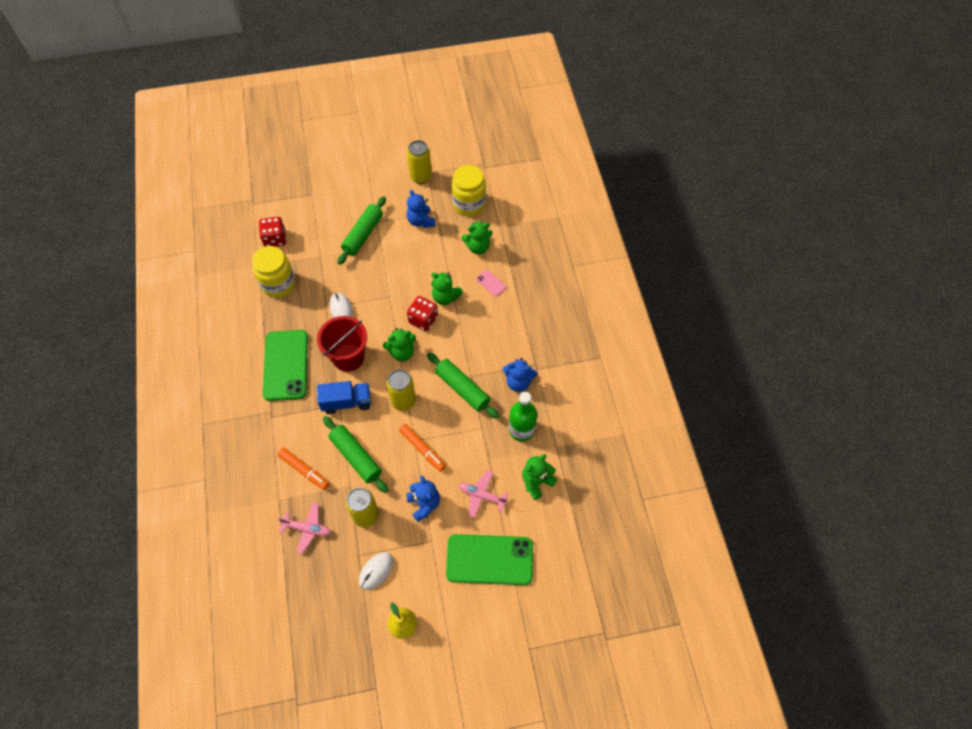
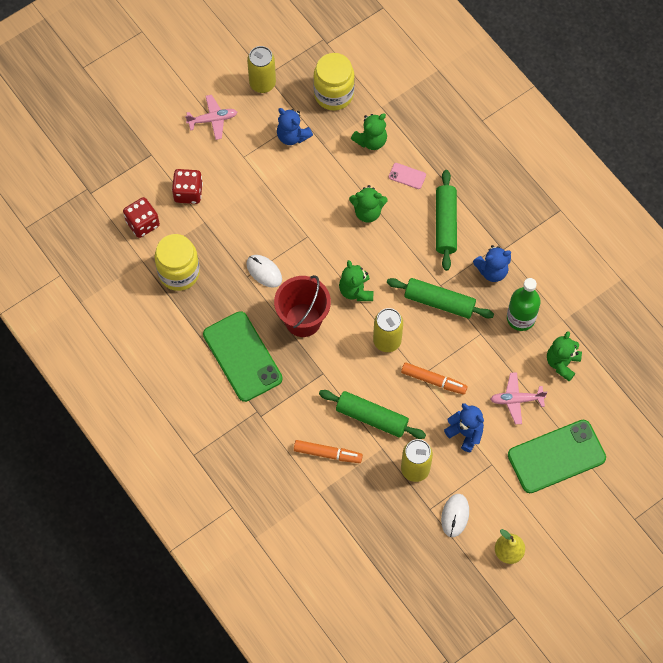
camera: 25 degrees left, 5 degrees up
(307, 529) = (365, 507): pink plane -> pink plane (213, 120)
(346, 402) = (329, 367): blue truck -> none
(363, 235) = (238, 178): green rolling pin -> green rolling pin (445, 224)
(402, 352) = (356, 291): green teddy bear -> green teddy bear turned 120 degrees clockwise
(423, 319) = (358, 246): red dice -> red dice (188, 192)

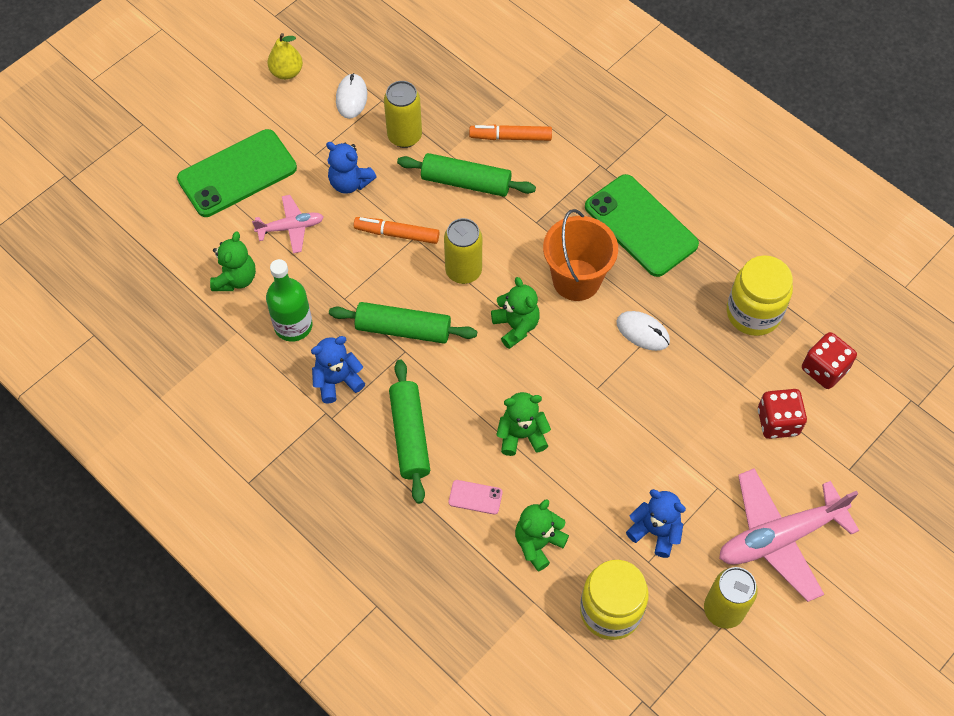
camera: 170 degrees right, 5 degrees down
(213, 120) = (779, 537): pink plane -> pink plane, size x1.86
(303, 320) = (576, 280): red bucket -> orange bucket

